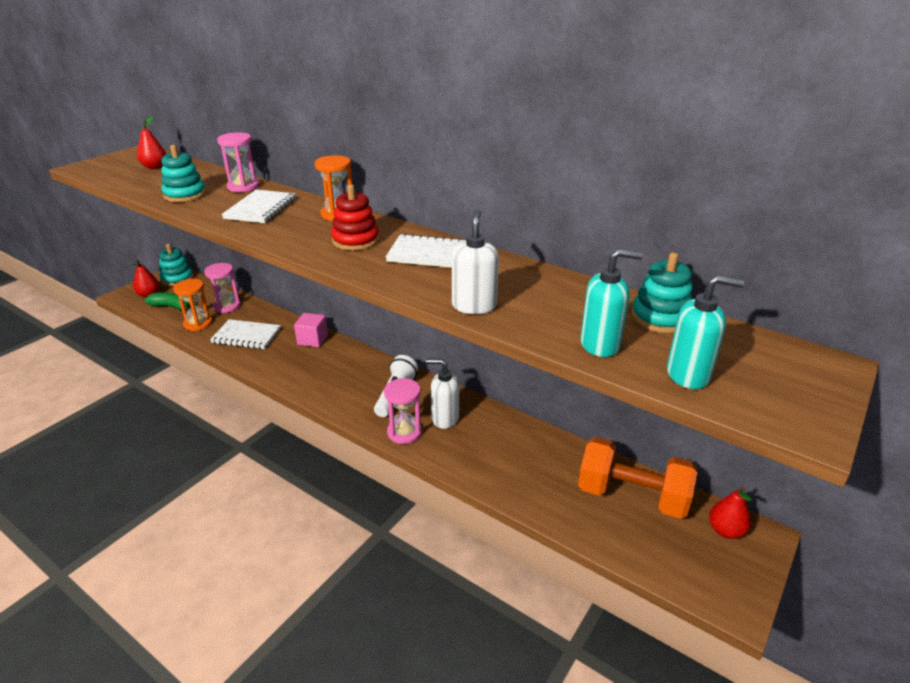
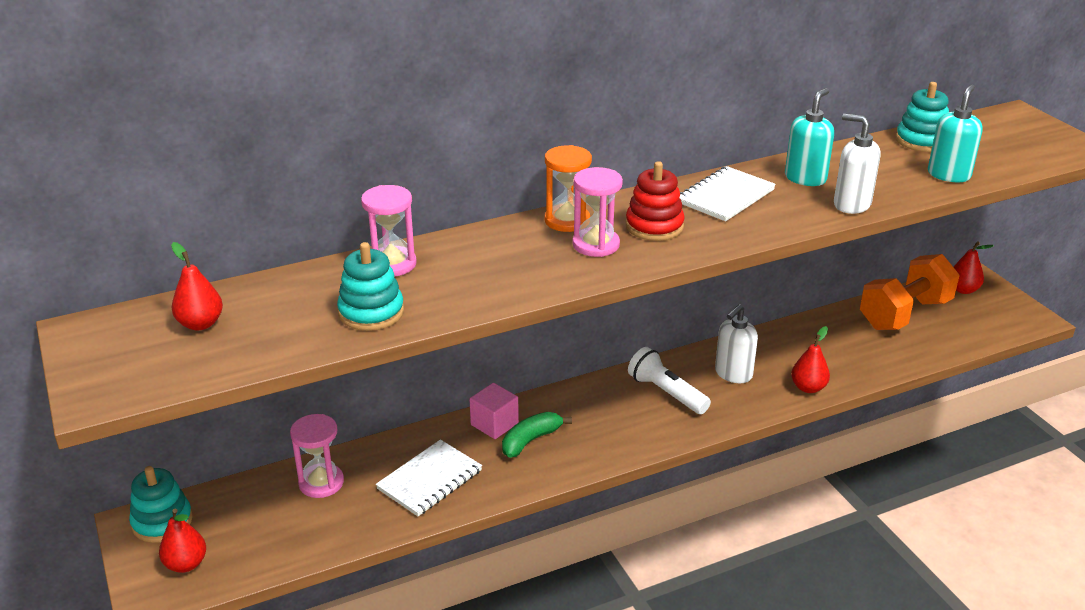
camera: 60 degrees left, 0 degrees up
(171, 307) = (260, 543): green banana -> green banana (530, 440)
(198, 323) = (346, 521): orange hourglass -> none
(260, 208) = (492, 265): white notebook -> none
(404, 432) = (738, 406): pink hourglass -> pink hourglass (596, 245)
(459, 463) = (808, 387): none -> red pear
(688, 375) = (1007, 160): turquoise soap dispenser -> turquoise soap dispenser (805, 178)

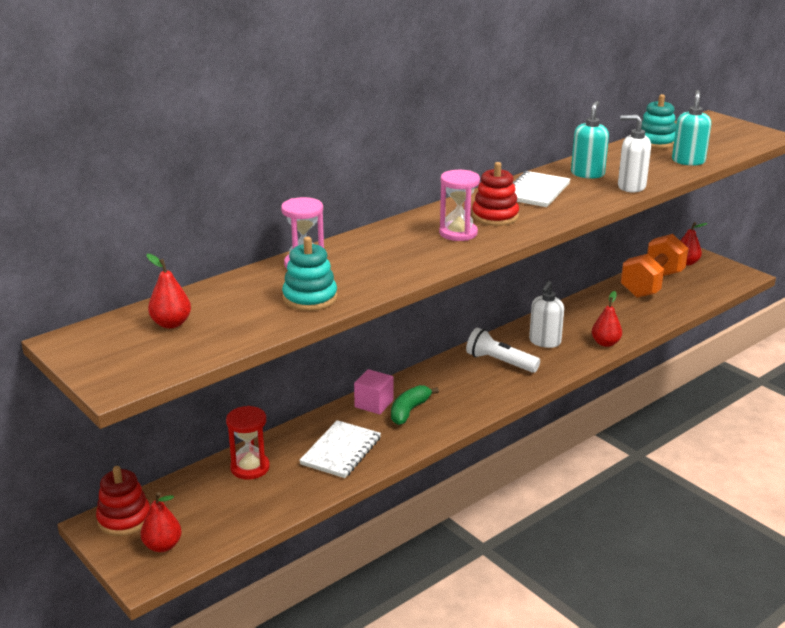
camera: 15 degrees left, 5 degrees down
(162, 522) = (124, 519): turquoise stacking toy -> red stacking toy
(321, 483) = (250, 468): pink hourglass -> red hourglass
(567, 221) = (425, 220): orange hourglass -> none

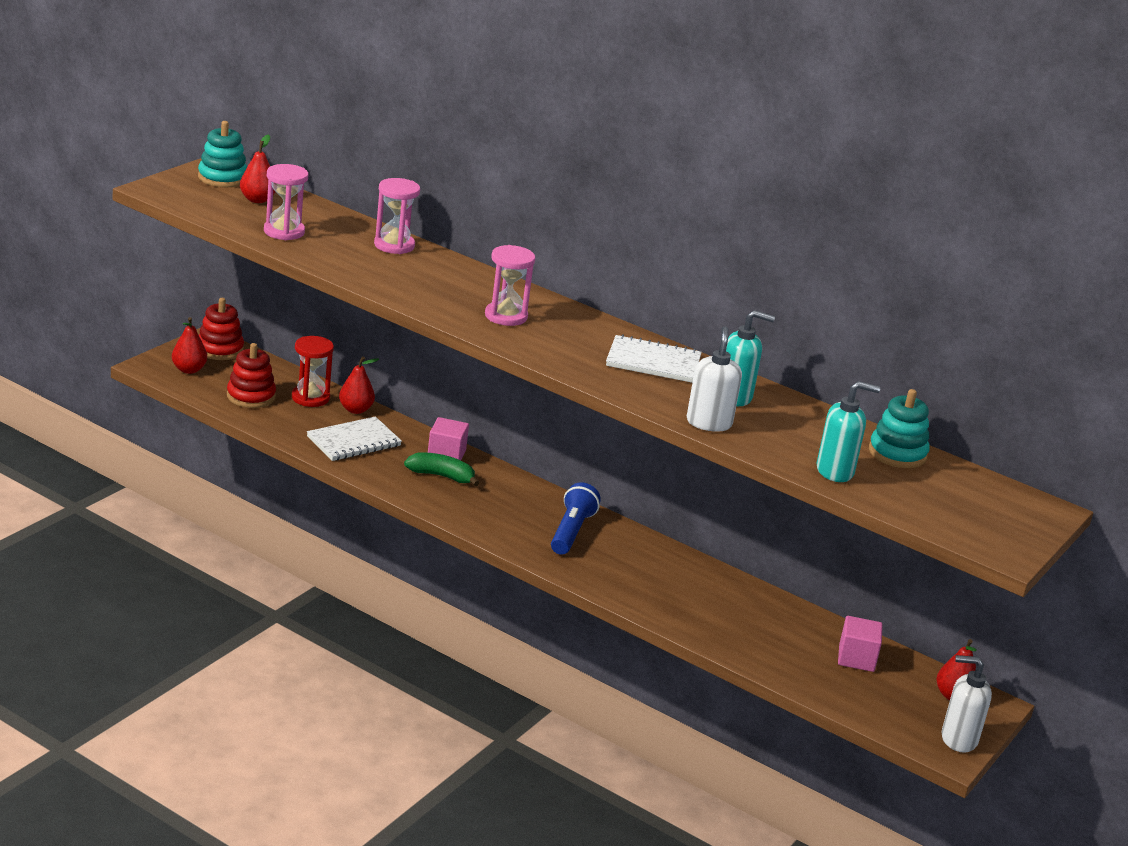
camera: 70 degrees right, 0 degrees up
(260, 315) = (284, 232): none -> pink hourglass
(310, 298) = (325, 250): turquoise stacking toy -> turquoise stacking toy (222, 178)
(341, 451) = (353, 441): white notebook -> white notebook turned 45 degrees counterclockwise
(495, 216) = (563, 336): red stacking toy -> red stacking toy (251, 396)
(500, 362) = (571, 532): white flashlight -> blue flashlight
(544, 342) = (637, 564): white soap dispenser -> white soap dispenser (958, 739)
(605, 343) = (659, 610): red pear -> red pear (356, 410)
(652, 284) = (856, 658): orange dumbbell -> pink cube

